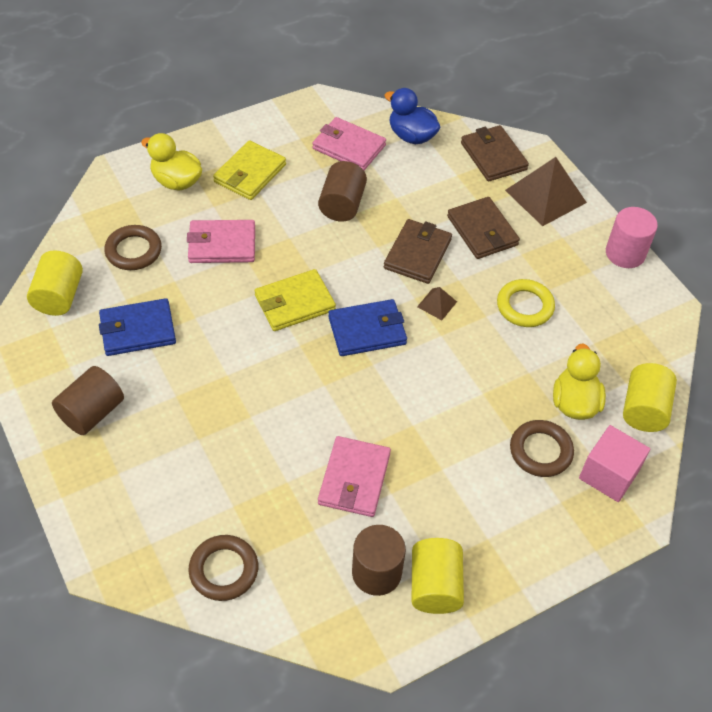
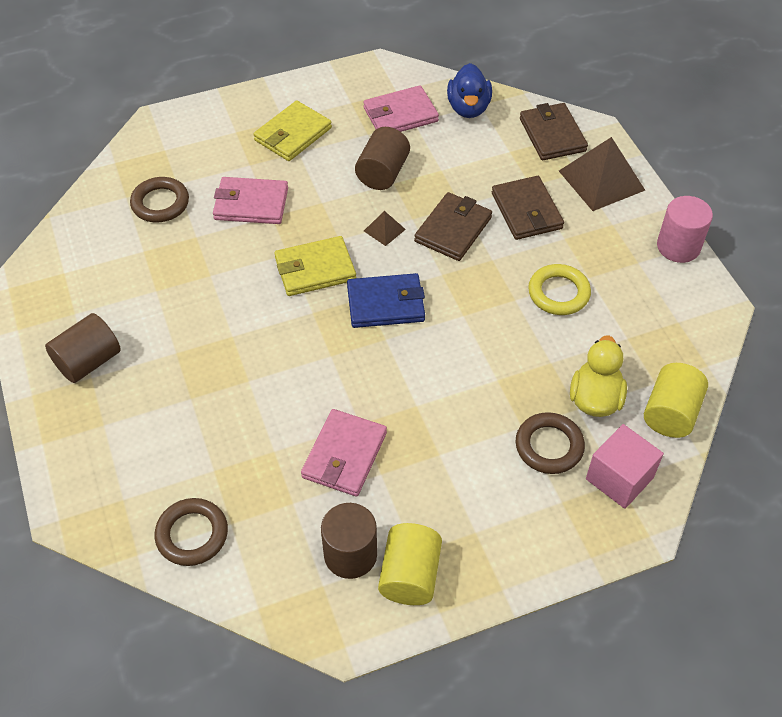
camera: 10 degrees right, 0 degrees up
(59, 296) = (77, 242): yellow cylinder -> none
(137, 330) = (149, 283): blue wallet -> none
(176, 181) = (216, 137): yellow duck -> none
(349, 147) = (400, 115): pink wallet -> pink wallet turned 60 degrees counterclockwise
(411, 136) = (468, 108): blue duck -> blue duck turned 135 degrees counterclockwise
(437, 304) = (464, 283): brown pyramid -> brown pyramid (384, 230)

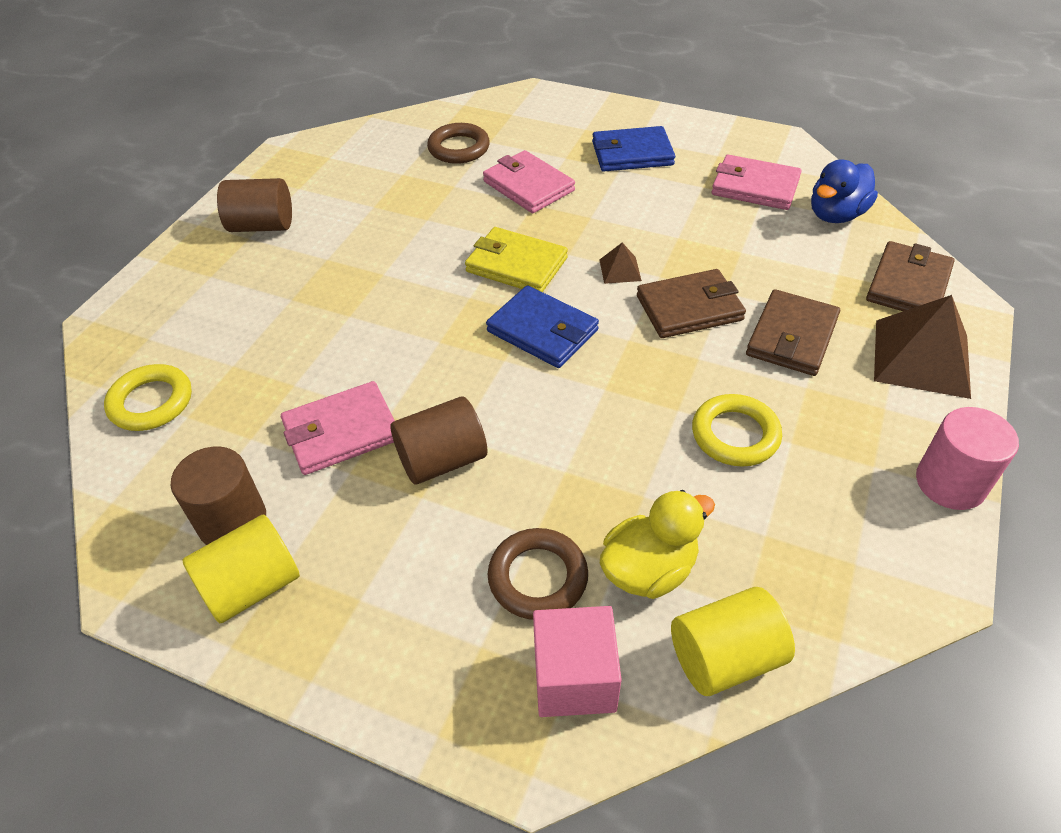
camera: 45 degrees right, 5 degrees down
(192, 534) = (151, 402): brown ring -> yellow ring
(293, 134) = (632, 153): yellow wallet -> blue wallet
(382, 173) = (677, 224): brown cylinder -> brown cylinder (442, 460)

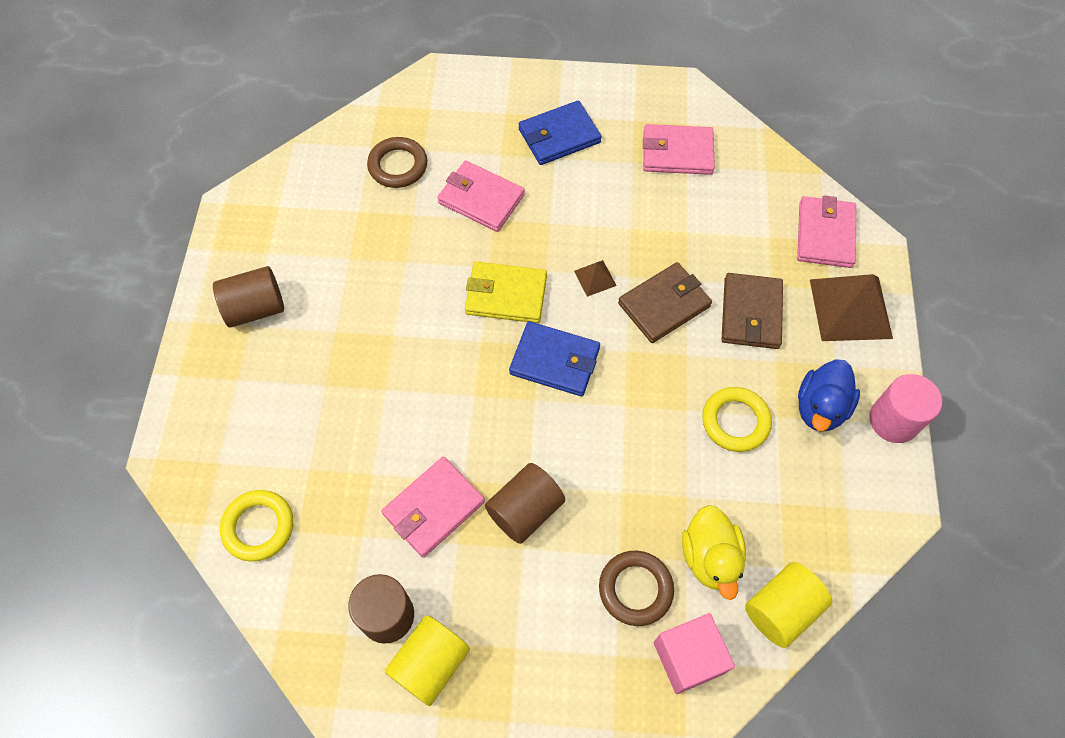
camera: 20 degrees left, 15 degrees up
(649, 569) = (710, 557): yellow duck -> yellow duck turned 135 degrees clockwise
(836, 215) = (751, 170): blue duck -> blue duck (820, 408)
(908, 284) = (825, 234): brown wallet -> pink wallet

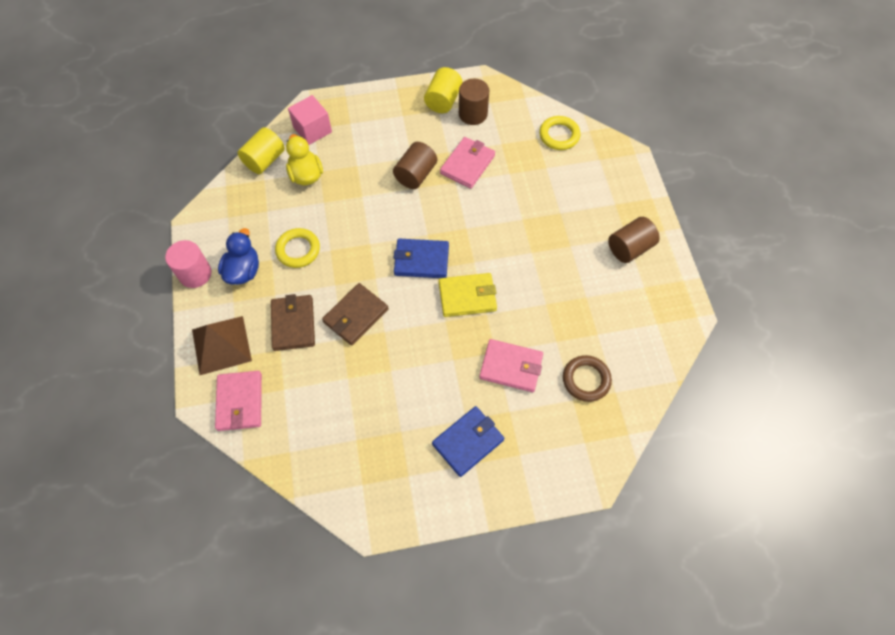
camera: 165 degrees right, 0 degrees up
(595, 278) = (408, 324): brown pyramid -> none
(635, 589) = (345, 152): brown ring -> none
(677, 153) = (366, 450): pink wallet -> none

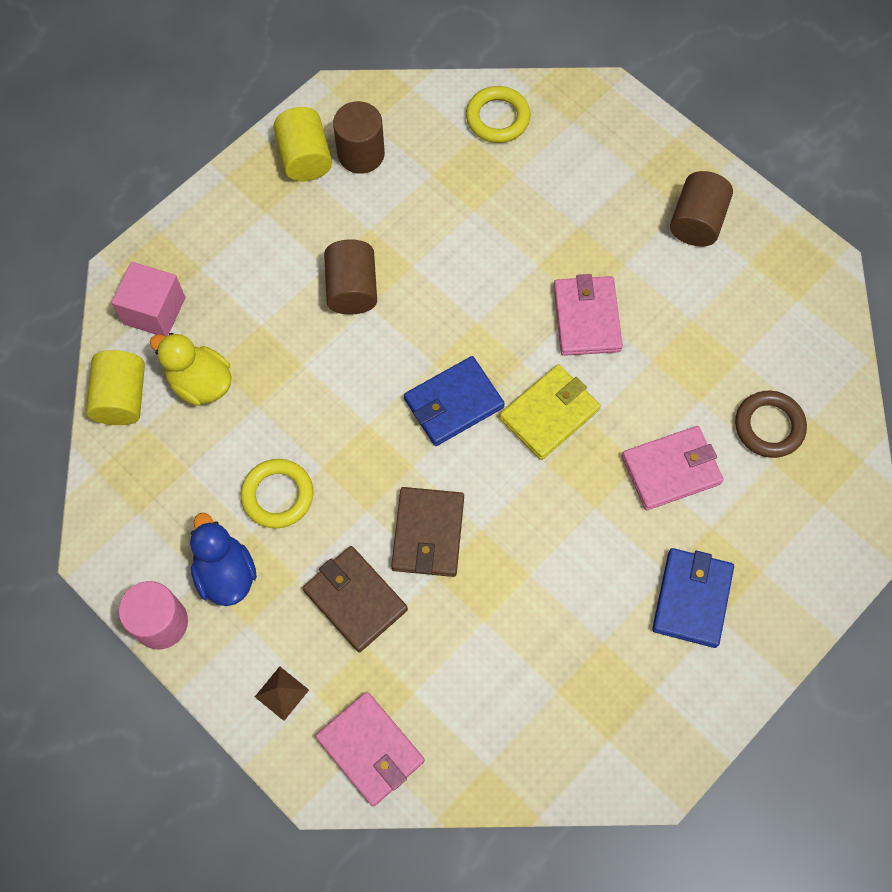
camera: 35 degrees left, 5 degrees up
(221, 345) = (281, 693): brown pyramid -> brown pyramid, size x0.47
(467, 164) = (410, 231): pink wallet -> pink wallet (586, 318)

